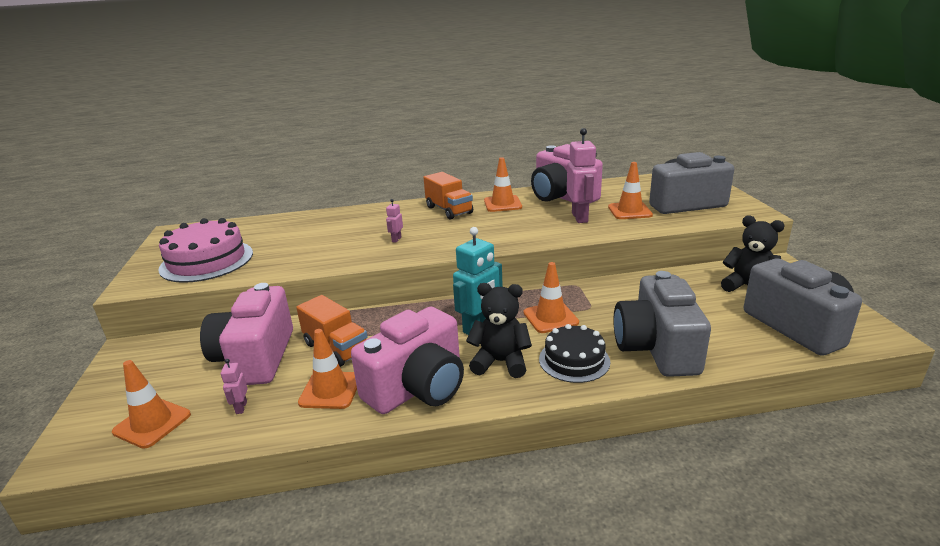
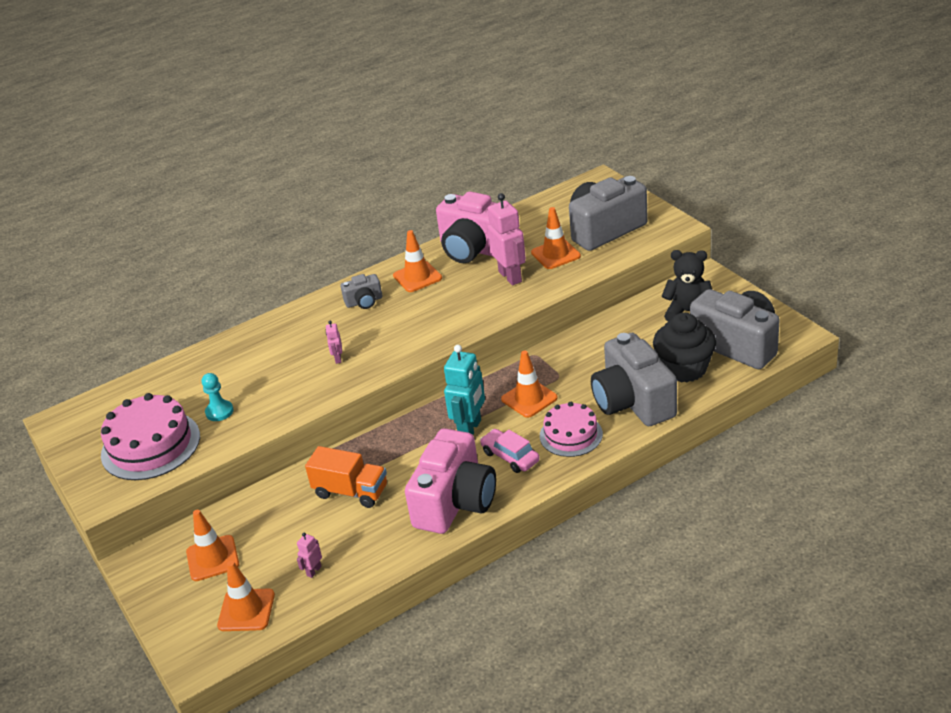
camera: 20 degrees left, 10 degrees up
(241, 407) = (314, 571): pink robot -> pink robot turned 60 degrees clockwise
(256, 357) = (281, 526): pink camera -> none
(276, 252) = (219, 412): none -> turquoise pawn
(330, 390) = (380, 530): orange traffic cone -> orange traffic cone (212, 558)
(449, 210) = (364, 302): orange truck -> grey camera
(500, 362) = (510, 457): black teddy bear -> pink car
(574, 360) = (571, 435): black cake -> pink cake
(728, 333) = (684, 368): none -> black cupcake

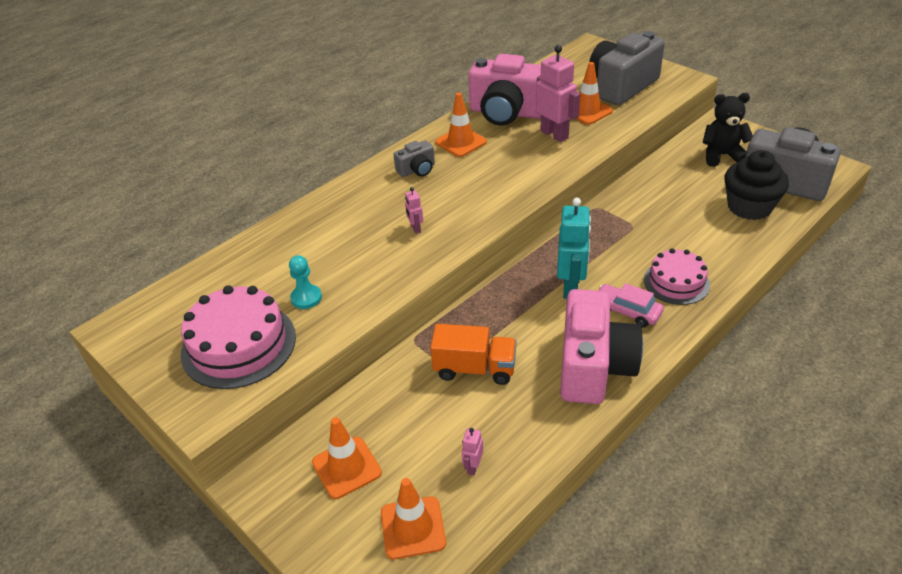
camera: 15 degrees left, 5 degrees up
(529, 398) = (615, 250): orange traffic cone -> none
(633, 402) = (719, 243): grey camera -> none

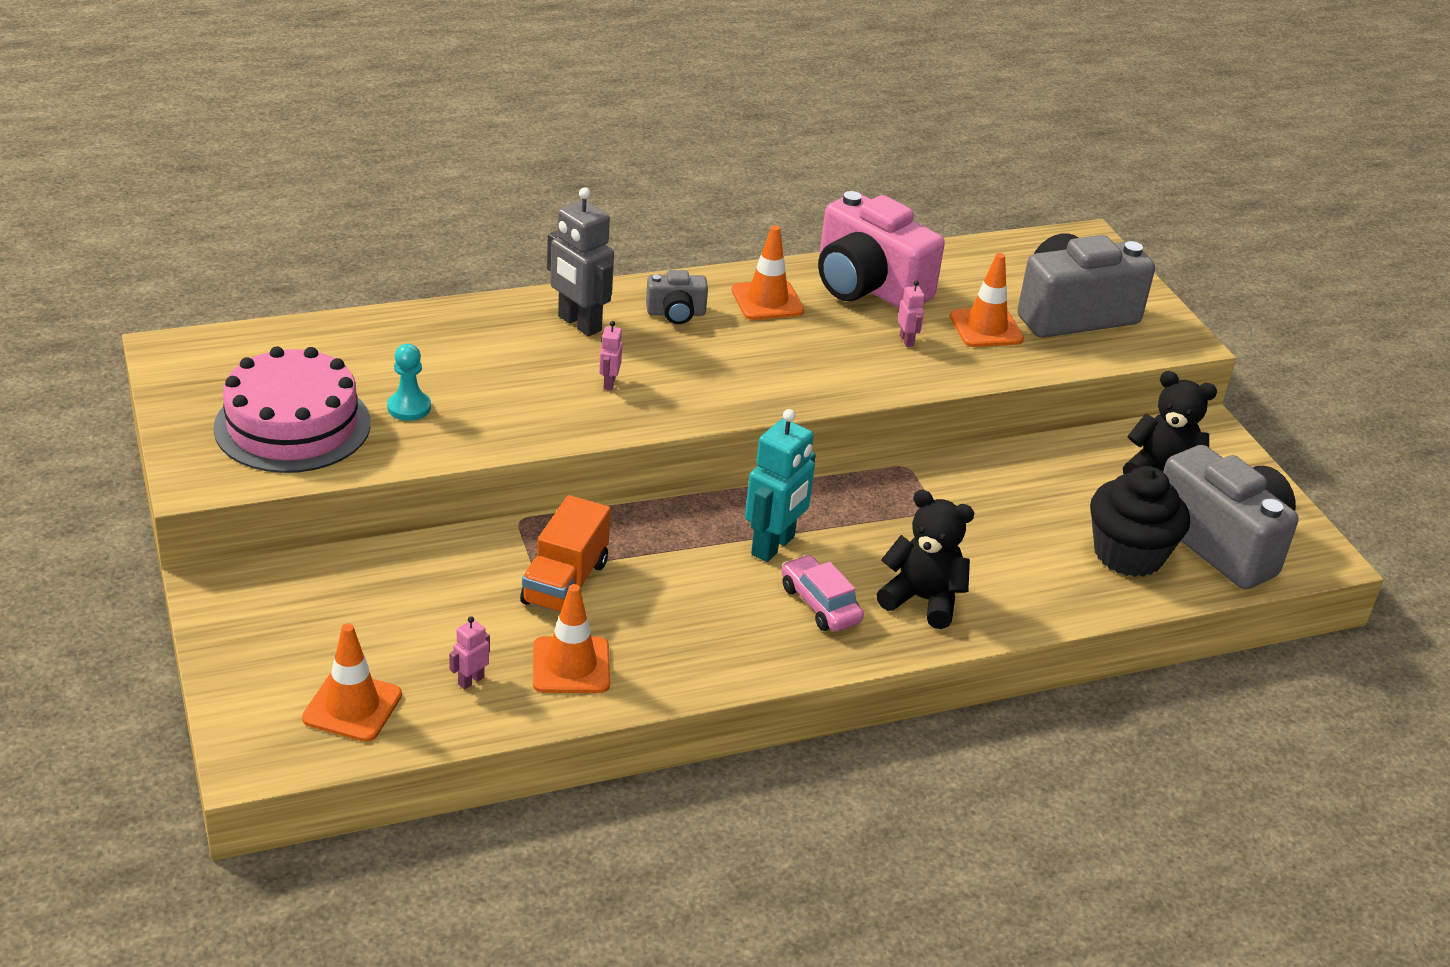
camera: 20 degrees right, 5 degrees down
(346, 467) = (329, 617): orange traffic cone -> orange traffic cone (571, 665)
(366, 199) = (579, 324): none -> grey robot
(475, 368) = (565, 583): orange truck -> orange truck turned 75 degrees clockwise
(554, 134) = (907, 340): pink robot -> pink robot, size x0.46
(594, 367) = (714, 645): pink camera -> none
(676, 282) = (922, 600): pink cake -> black teddy bear

